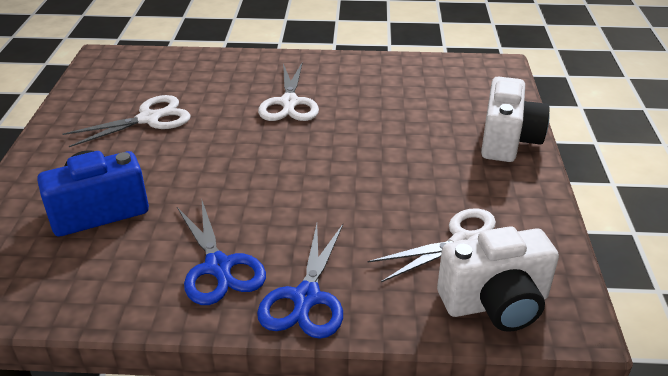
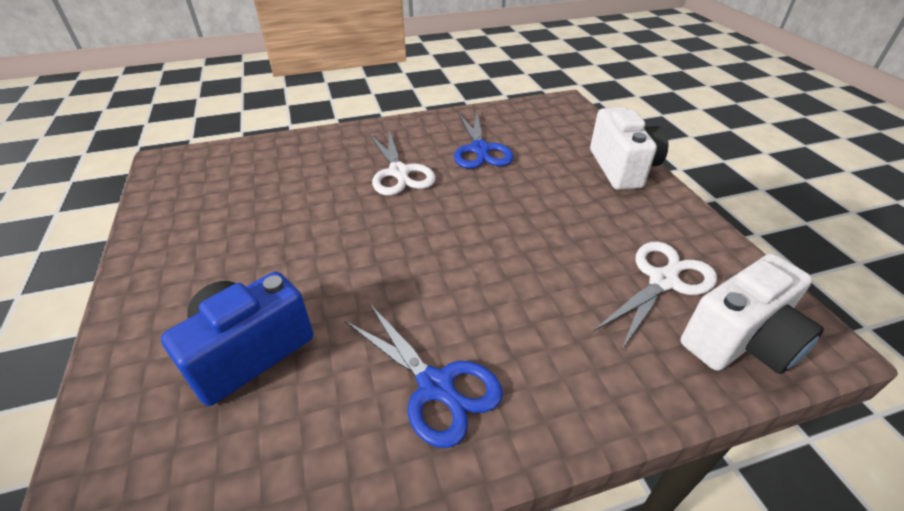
camera: 20 degrees left, 5 degrees up
(149, 119) = (255, 221): white scissors -> none
(306, 298) = (557, 396): blue scissors -> blue scissors (480, 149)

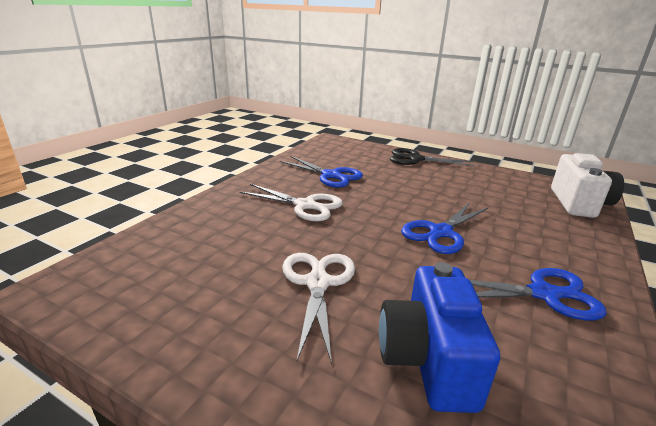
camera: 45 degrees left, 15 degrees down
(466, 266) = (440, 232): none -> blue scissors
(622, 168) = (415, 159): white camera -> black scissors
(663, 281) = (519, 196): white scissors -> white scissors (318, 283)

